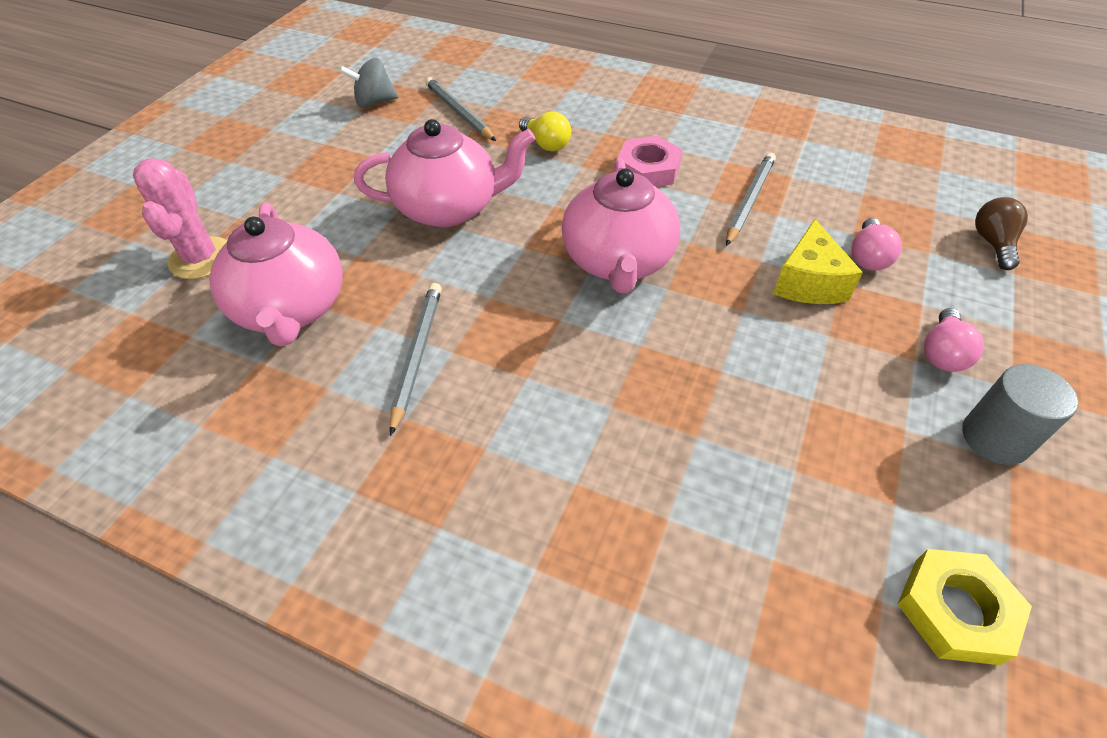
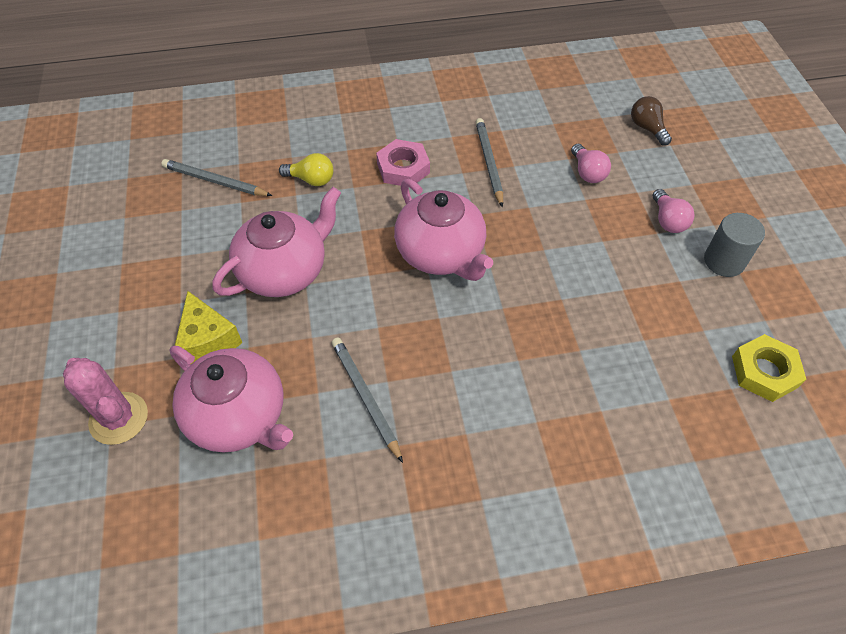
camera: 35 degrees left, 5 degrees up
(374, 102) = (130, 204): grey spinning top -> none
(808, 282) = (567, 209): yellow cheese -> yellow cheese (208, 340)

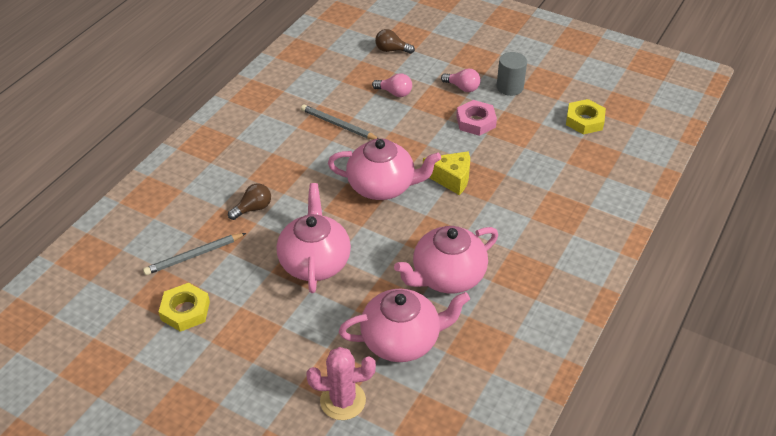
camera: 50 degrees left, 10 degrees down
(144, 221) = (185, 311): none -> yellow nut
(208, 340) = (329, 327): yellow cheese -> yellow cheese (451, 179)
(311, 180) = (253, 208): yellow light bulb -> brown light bulb
(366, 397) = (447, 276): grey pencil -> pink teapot
(403, 168) = (296, 162): pink nut -> pink nut (476, 121)

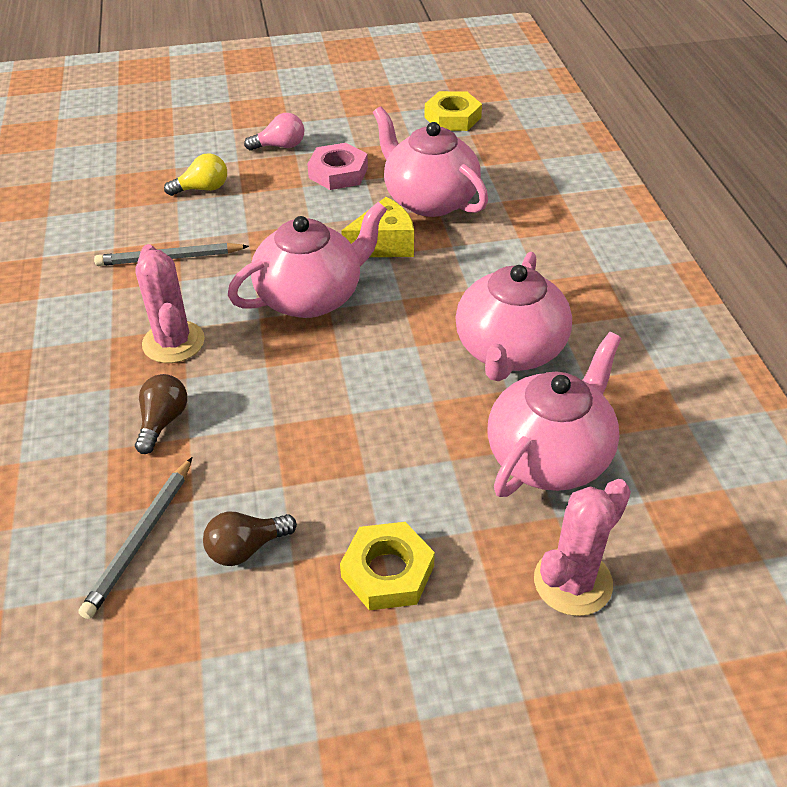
camera: 40 degrees left, 0 degrees up
(185, 311) = (214, 625): yellow nut -> yellow nut (387, 572)
(296, 172) = (173, 342): none -> pink cactus
(315, 262) = (330, 435): pink teapot -> pink teapot (429, 200)
(391, 50) = (144, 146): brown light bulb -> brown light bulb (246, 548)
(394, 93) = (203, 189): pink light bulb -> yellow light bulb
(509, 87) = (334, 122): grey cylinder -> none

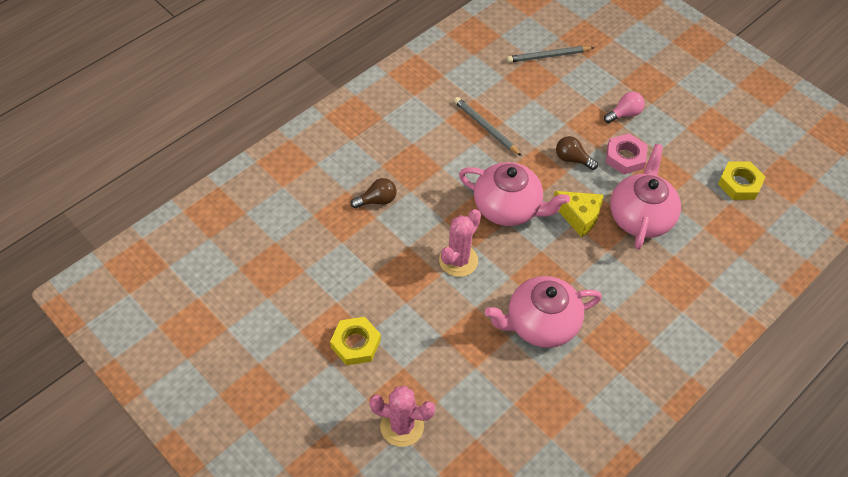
camera: 55 degrees right, 10 degrees up
(141, 539) = (309, 237): grey pencil -> grey pencil (548, 56)
(173, 342) = (429, 170): pink cactus -> pink cactus (458, 260)
(203, 189) = (553, 104): yellow light bulb -> none
(246, 548) = (330, 280): brown light bulb -> brown light bulb (572, 159)
(280, 146) = (624, 114): pink light bulb -> pink light bulb turned 75 degrees counterclockwise
(549, 456) = (476, 380): pink teapot -> none

